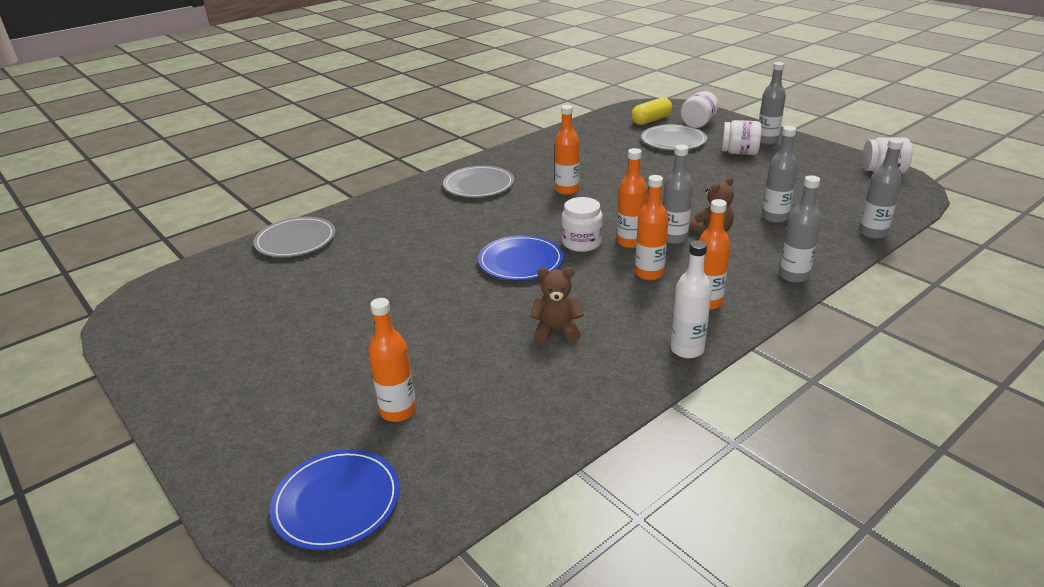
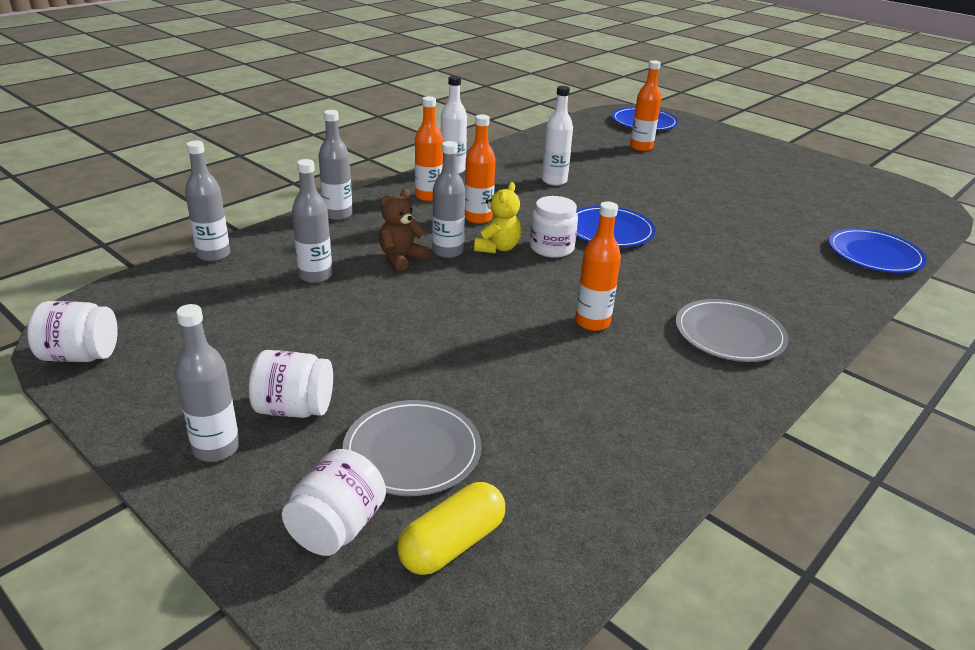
camera: 170 degrees right, 0 degrees up
(295, 240) = (874, 254): grey plate -> blue plate
(556, 330) = (554, 181): brown teddy bear -> white bottle
(630, 242) = (497, 248): orange bottle -> yellow teddy bear

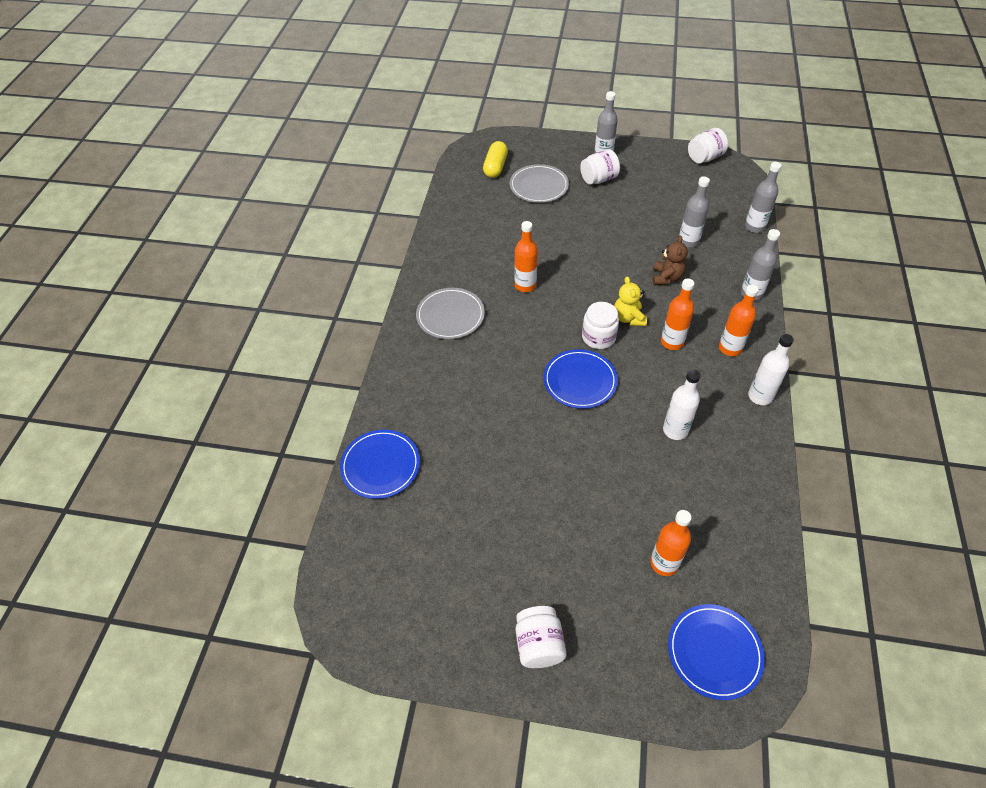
camera: 150 degrees right, 20 degrees up
(337, 527) = (534, 155): white jar -> white jar (539, 644)
(447, 251) = (651, 298): grey bottle -> none

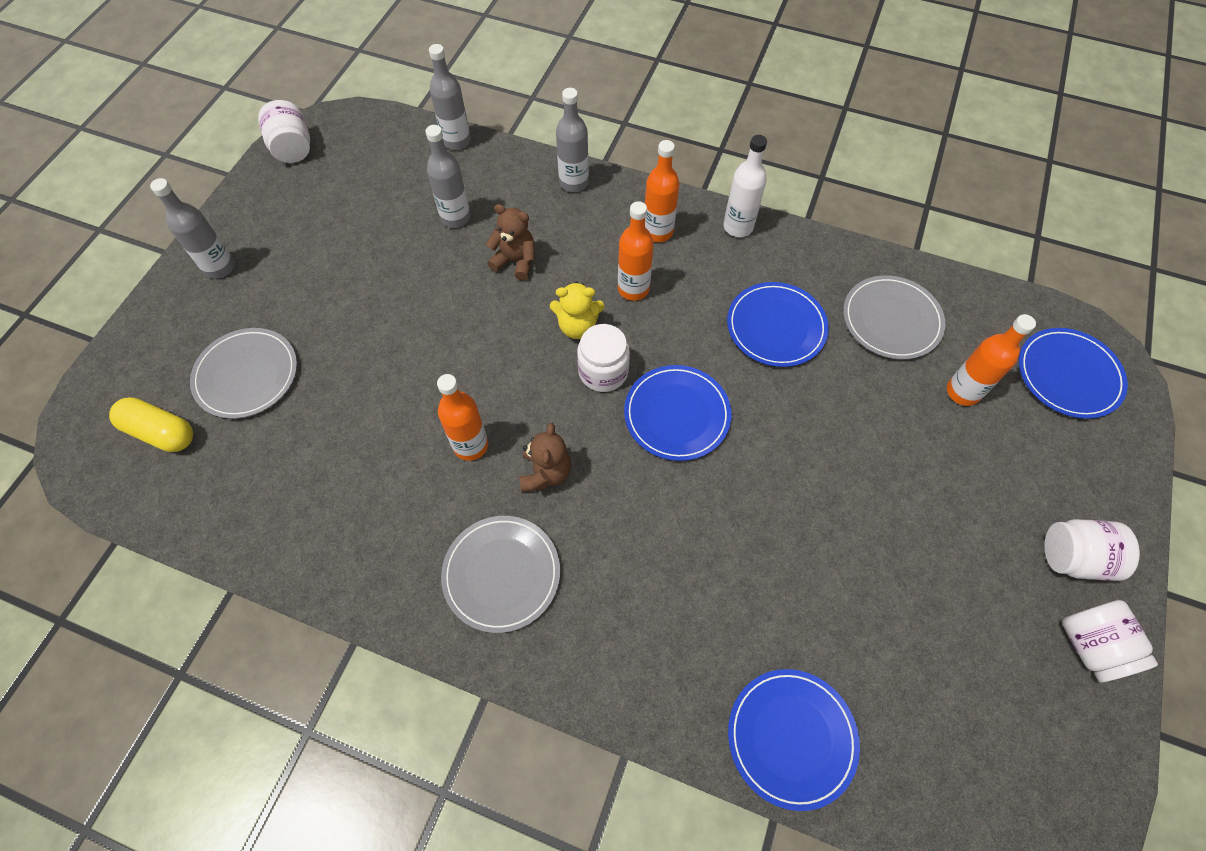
camera: 80 degrees left, 10 degrees up
(517, 322) = (545, 473): none -> brown teddy bear
(598, 179) = (273, 288): white jar -> white jar (1090, 645)
(675, 430) = (776, 327): white bottle -> blue plate
(715, 508) = (891, 320): none -> grey plate

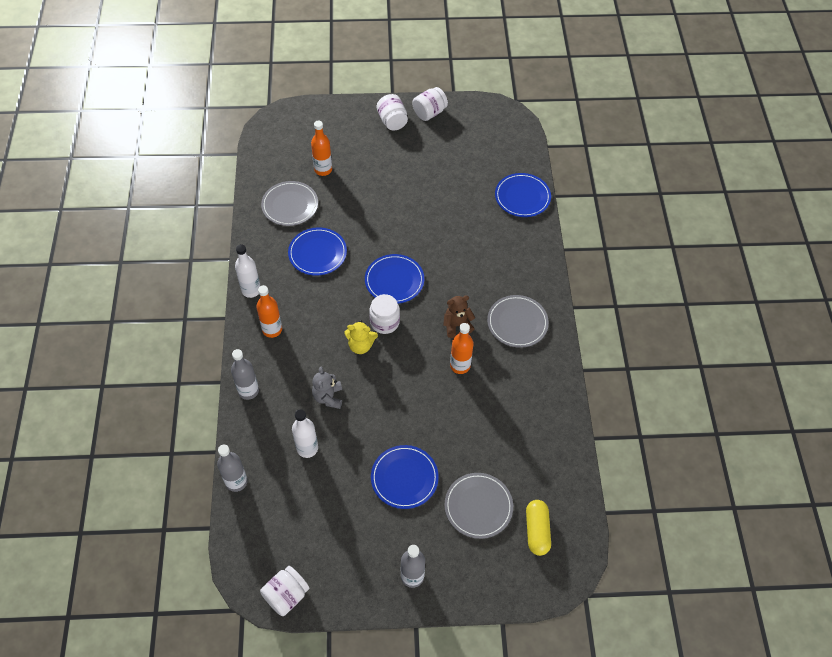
camera: 115 degrees left, 5 degrees down
(455, 217) = (307, 448): grey bottle -> white bottle
(515, 261) = (328, 397): brown teddy bear -> grey teddy bear
(577, 326) = (361, 345): yellow teddy bear -> yellow teddy bear turned 120 degrees clockwise
(633, 289) = (321, 327): orange bottle -> none
(1068, 375) = (293, 132): blue plate -> blue plate (404, 478)

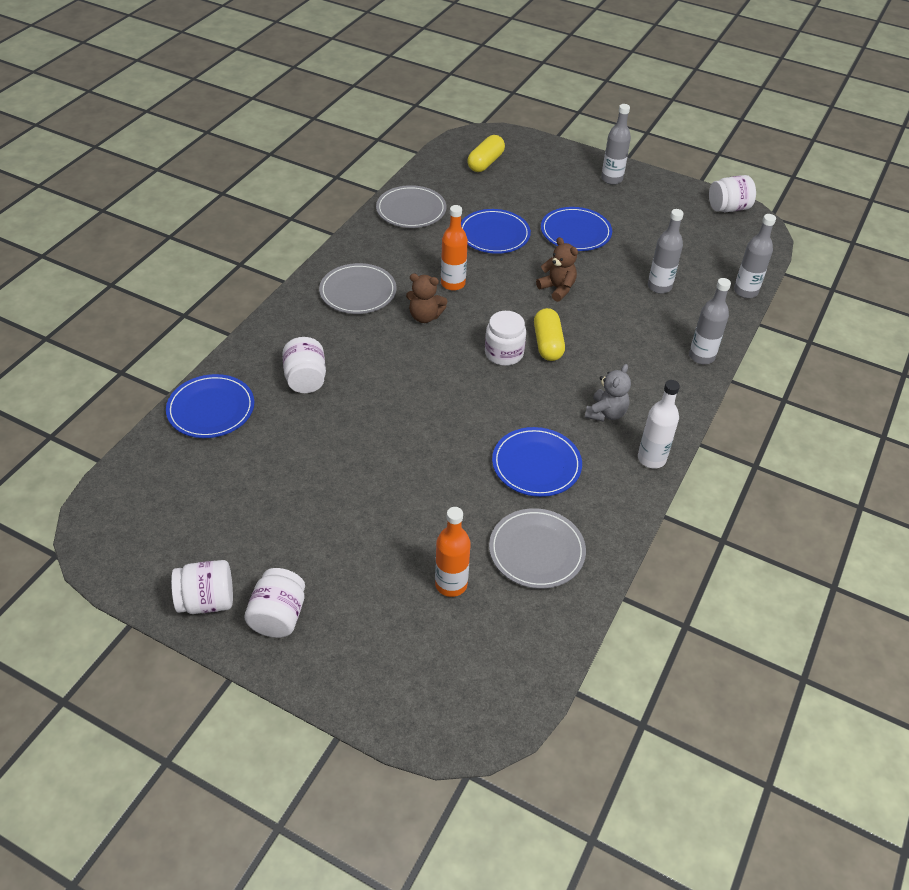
camera: 150 degrees left, 10 degrees down
(272, 329) = (645, 403): orange bottle -> none
(307, 448) = (659, 287): white bottle -> grey bottle
(328, 397) = (613, 316): grey teddy bear -> grey teddy bear (606, 413)
(361, 345) = (547, 344): yellow teddy bear -> yellow capsule
(383, 402) = (557, 289): none -> brown teddy bear
(394, 280) = (460, 389): blue plate -> blue plate (494, 234)
(478, 506) = (522, 192): grey plate -> grey plate (411, 210)
(489, 240) = (306, 379): none -> white jar

